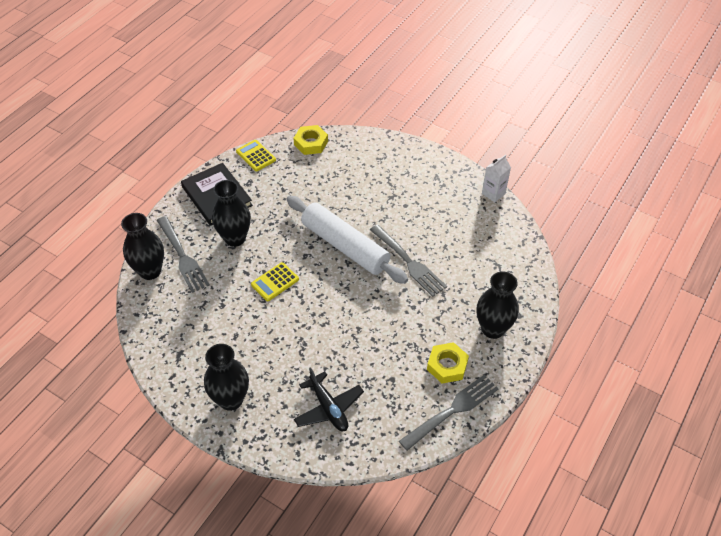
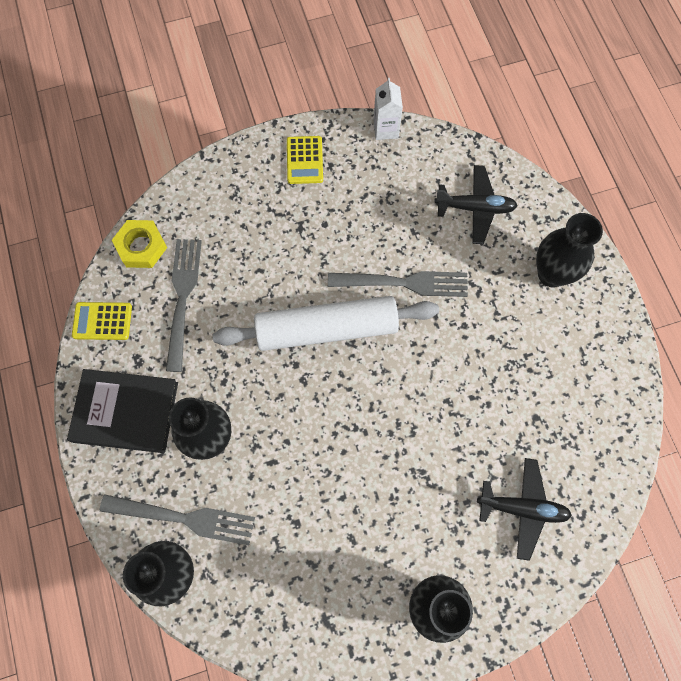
camera: 50 degrees left, 20 degrees up
(275, 282) = (313, 441): yellow calculator -> yellow calculator (304, 160)
(447, 366) = (561, 352): yellow nut -> none
(451, 411) = (616, 391): grey fork -> grey fork (183, 299)
(492, 265) = (475, 208): none -> black plane

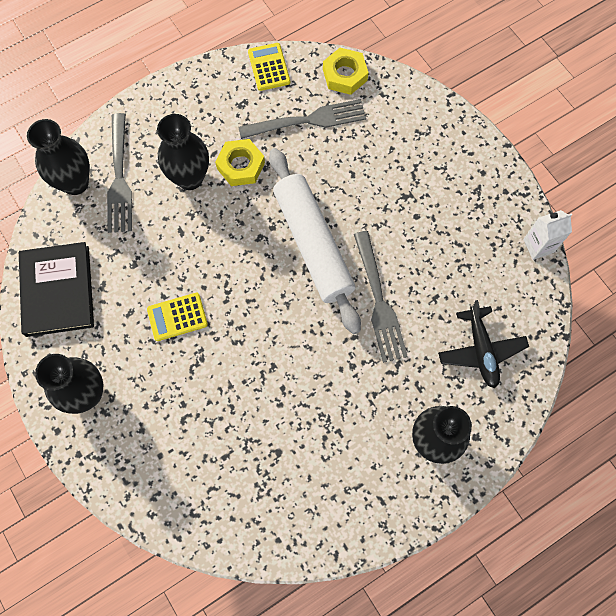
camera: 75 degrees right, 0 degrees up
(125, 412) = (196, 108): black book -> black book (57, 291)
(213, 380) = (240, 165): none -> yellow nut
(304, 160) = (477, 182): yellow calculator -> yellow calculator (177, 317)
(522, 508) = (188, 456): black plane -> none

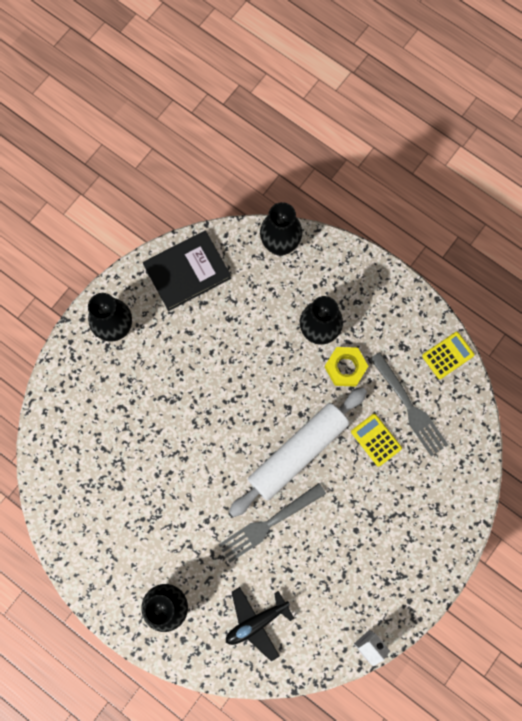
camera: 70 degrees right, 5 degrees up
(119, 177) = (298, 276): grey fork -> none
(177, 317) = (198, 370): yellow calculator -> yellow calculator (376, 440)
(345, 75) = (467, 423): yellow nut -> none

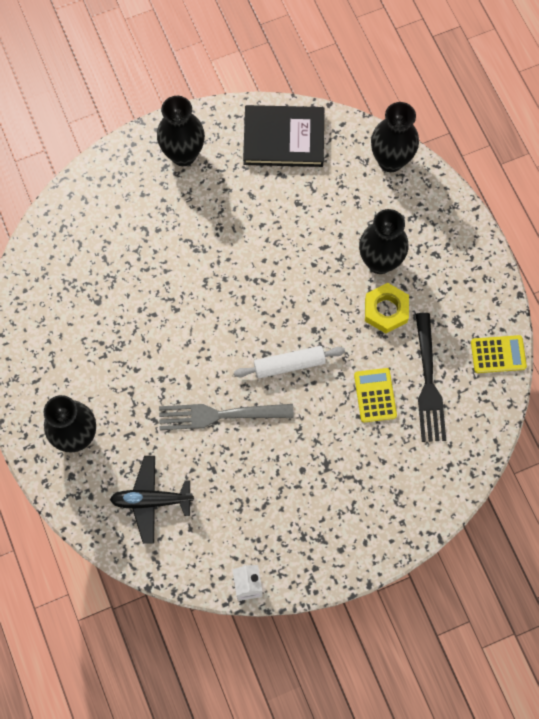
camera: 30 degrees right, 5 degrees down
(298, 453) = (289, 364): white rolling pin -> white rolling pin, size x0.55
(409, 406) = (428, 382): grey fork -> black fork

